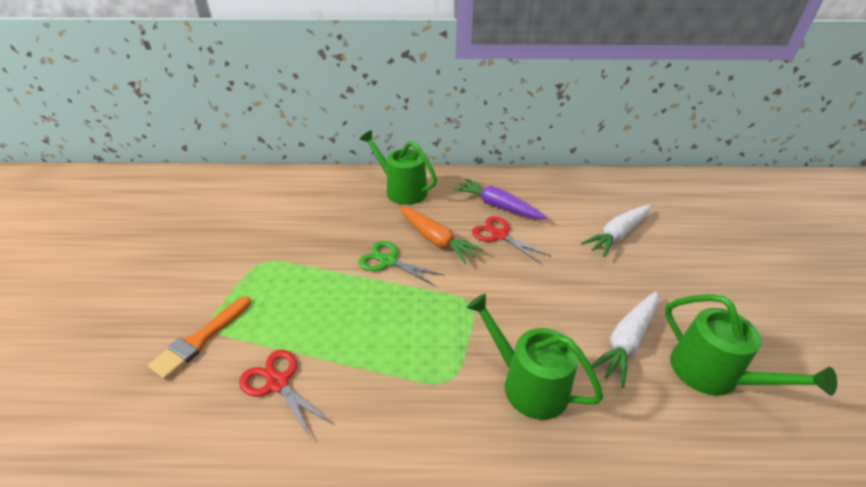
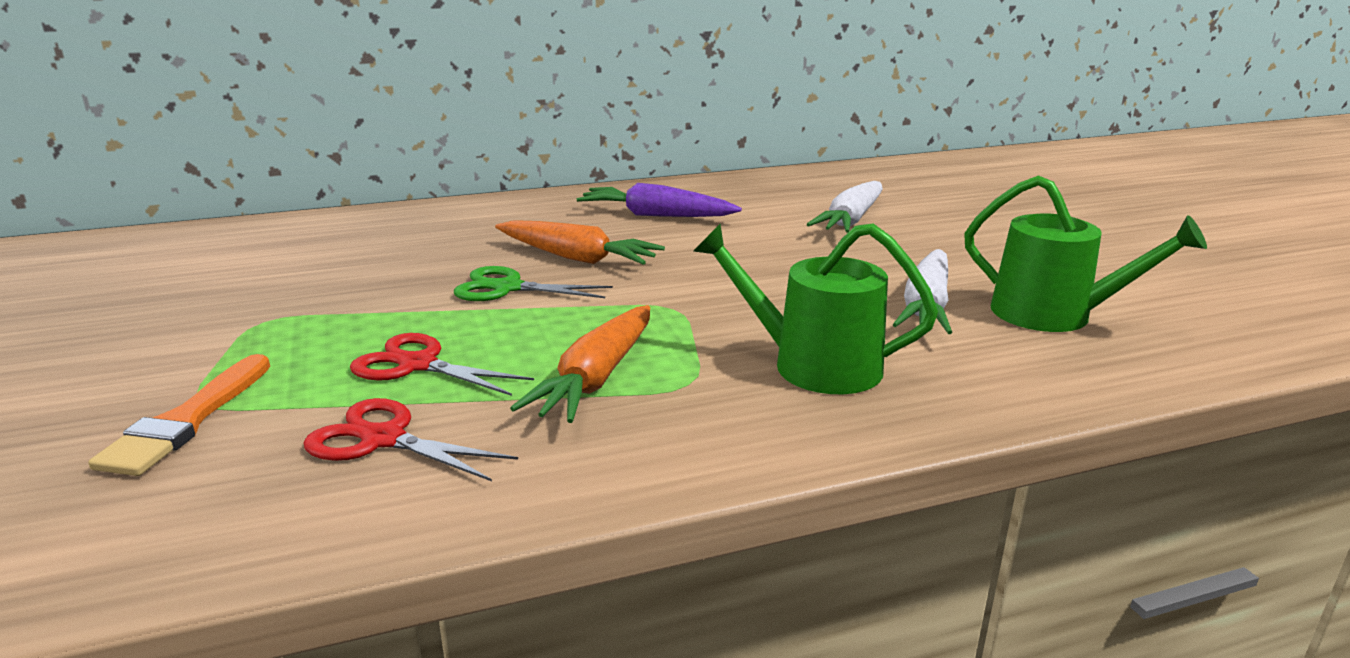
camera: 20 degrees left, 15 degrees down
(401, 360) = (596, 378): none -> orange carrot
(402, 190) = (485, 218): green watering can -> none
(499, 235) = (677, 241): red scissors -> red scissors (417, 365)

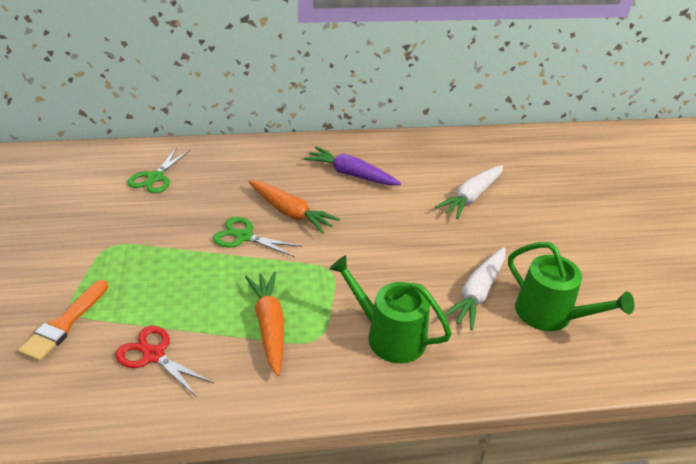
camera: 10 degrees right, 15 degrees up
(330, 244) = (155, 177): none -> green scissors
(417, 365) = (181, 298): red scissors -> none
(596, 378) = (269, 326): orange carrot -> orange carrot turned 135 degrees clockwise

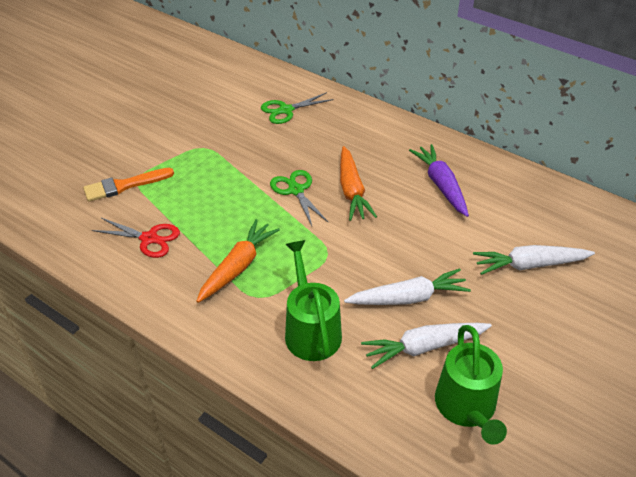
camera: 45 degrees right, 5 degrees up
(153, 355) = (149, 239): red scissors -> red scissors turned 120 degrees clockwise
(426, 266) = (408, 298): none -> white carrot

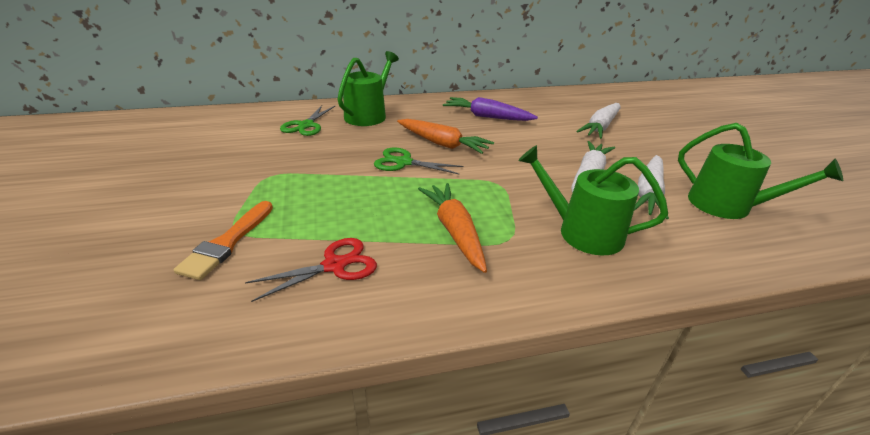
camera: 50 degrees left, 10 degrees down
(345, 124) = (368, 115): none -> green watering can

